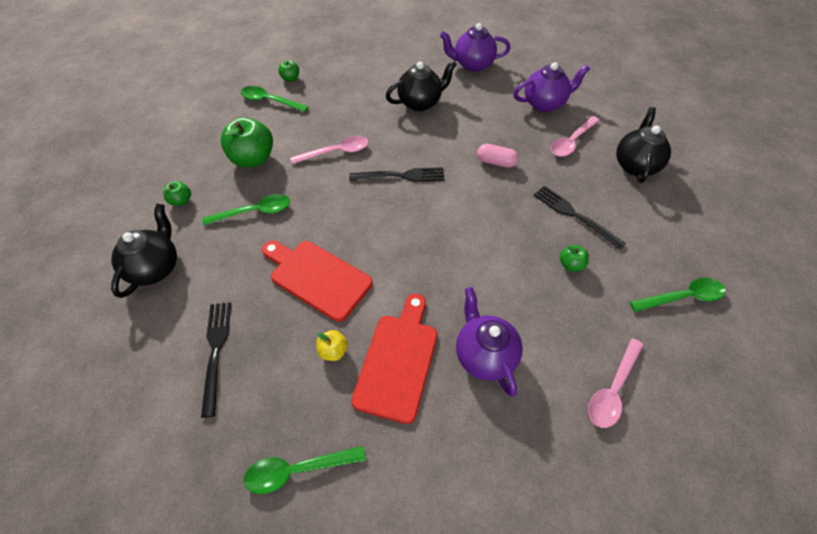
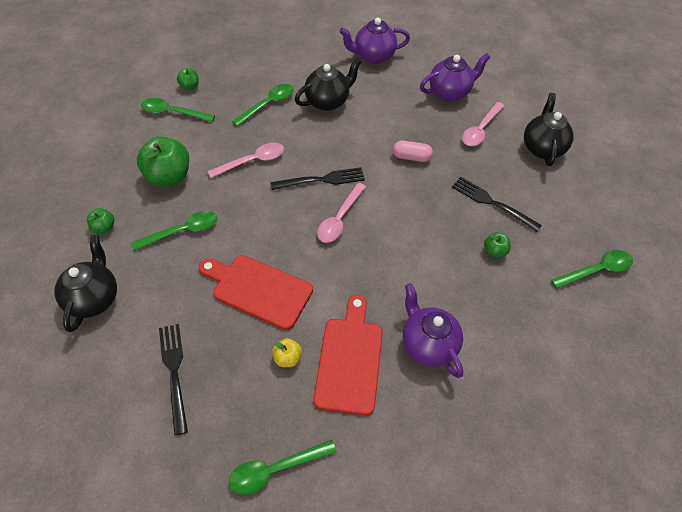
camera: 10 degrees left, 0 degrees up
(361, 101) = (268, 104): none -> green spoon
(612, 389) = (545, 361): pink spoon -> pink spoon (339, 219)

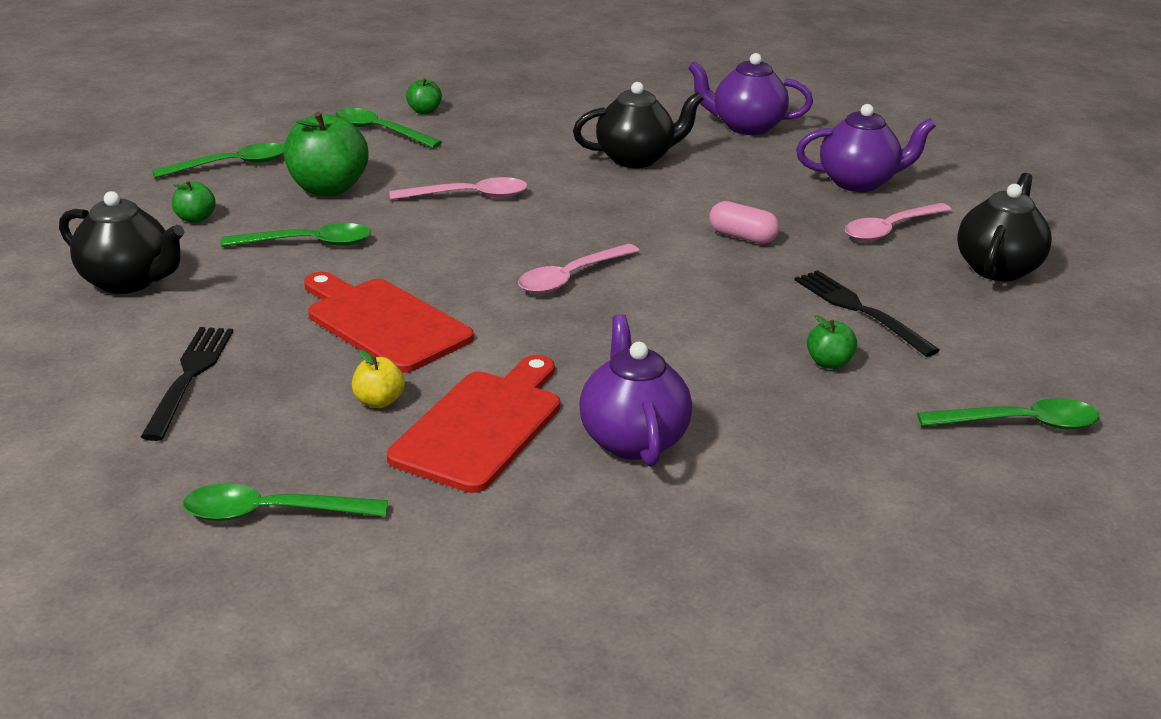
camera: 20 degrees right, 25 degrees down
(94, 298) = (128, 281): black teapot -> black teapot turned 90 degrees clockwise
(268, 104) = (535, 146): green spoon -> green spoon (231, 165)
(321, 180) = (569, 233): black fork -> none

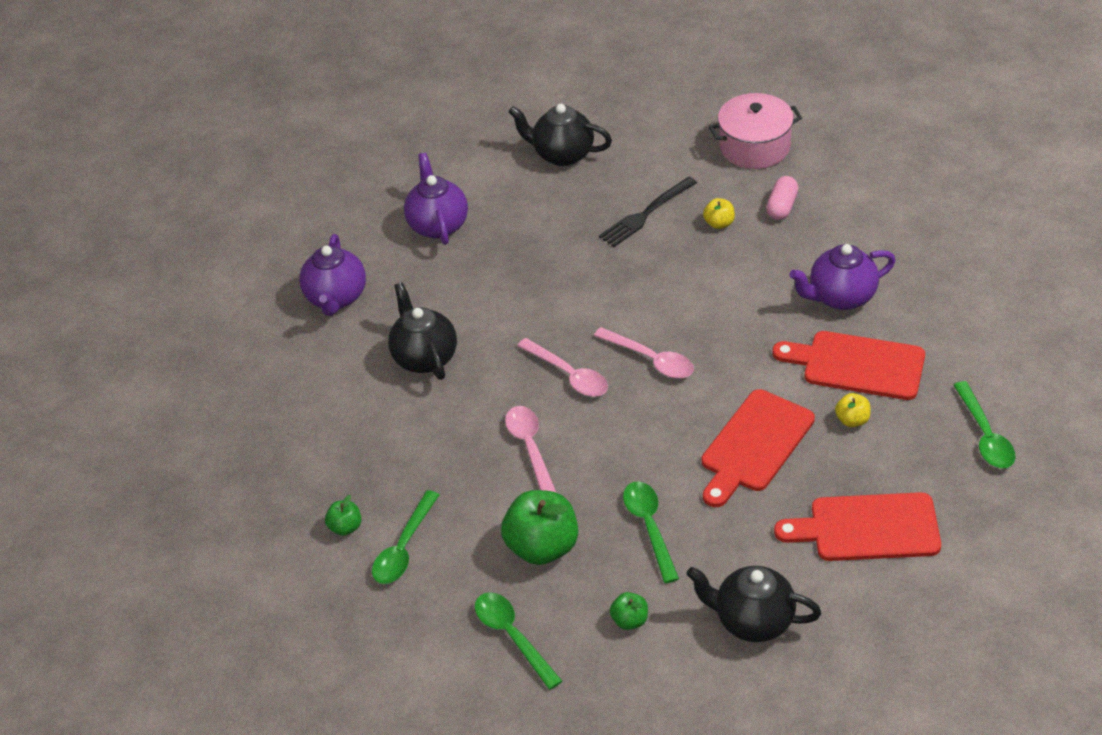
camera: 95 degrees left, 15 degrees up
(128, 281) = (753, 620): black teapot -> black teapot turned 90 degrees counterclockwise
(189, 377) = (867, 528): black fork -> red cutting board
(742, 237) = (554, 279): pink capsule -> pink capsule (782, 207)
(829, 363) = (719, 223): green apple -> yellow apple
(890, 229) = (518, 205): pink spoon -> pink spoon (569, 375)
(1020, 424) = (754, 147): green spoon -> pink pot

